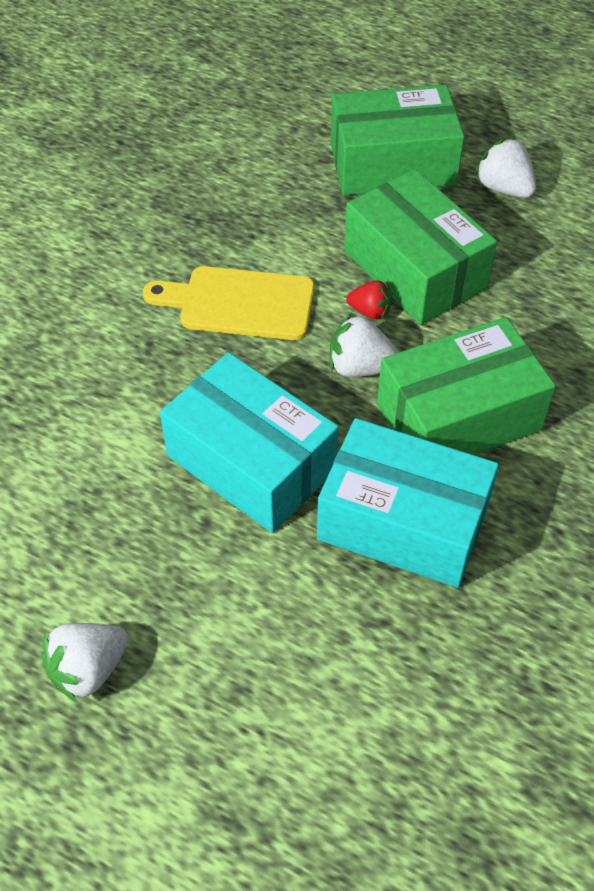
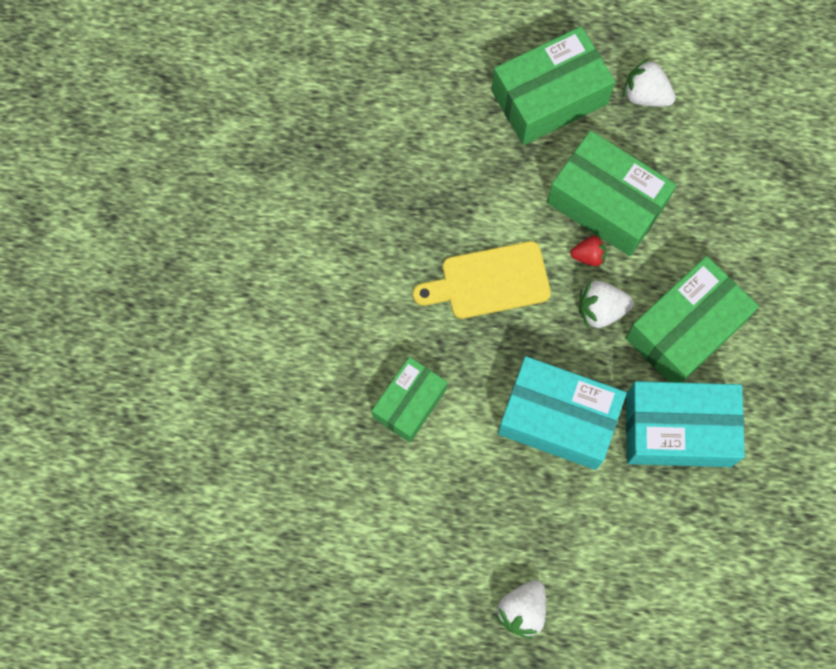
camera: 20 degrees left, 20 degrees up
(79, 392) = (409, 403): none -> green box

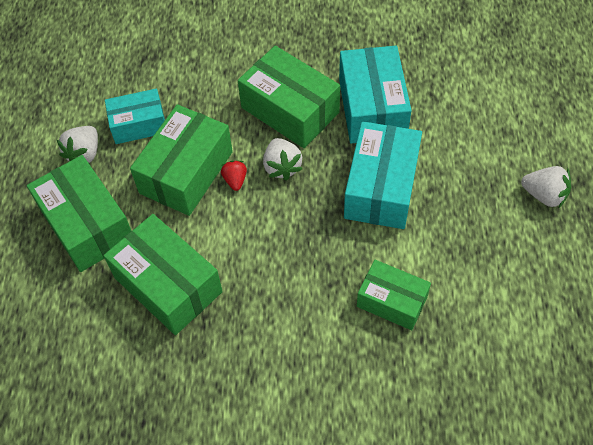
camera: 95 degrees left, 15 degrees down
(464, 176) = (168, 284): none -> green box
(489, 281) = (268, 251): yellow cutting board -> none
(682, 154) = (138, 124): none -> turquoise box

